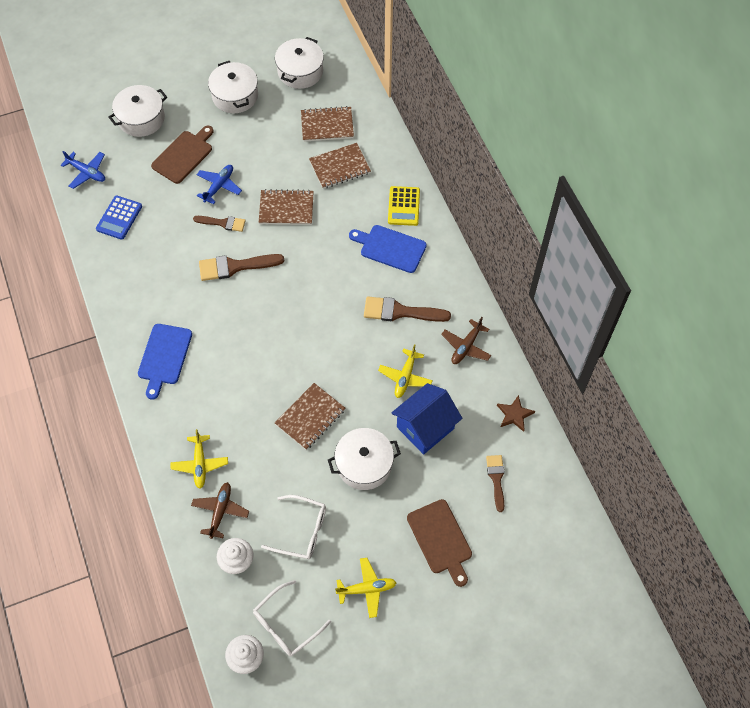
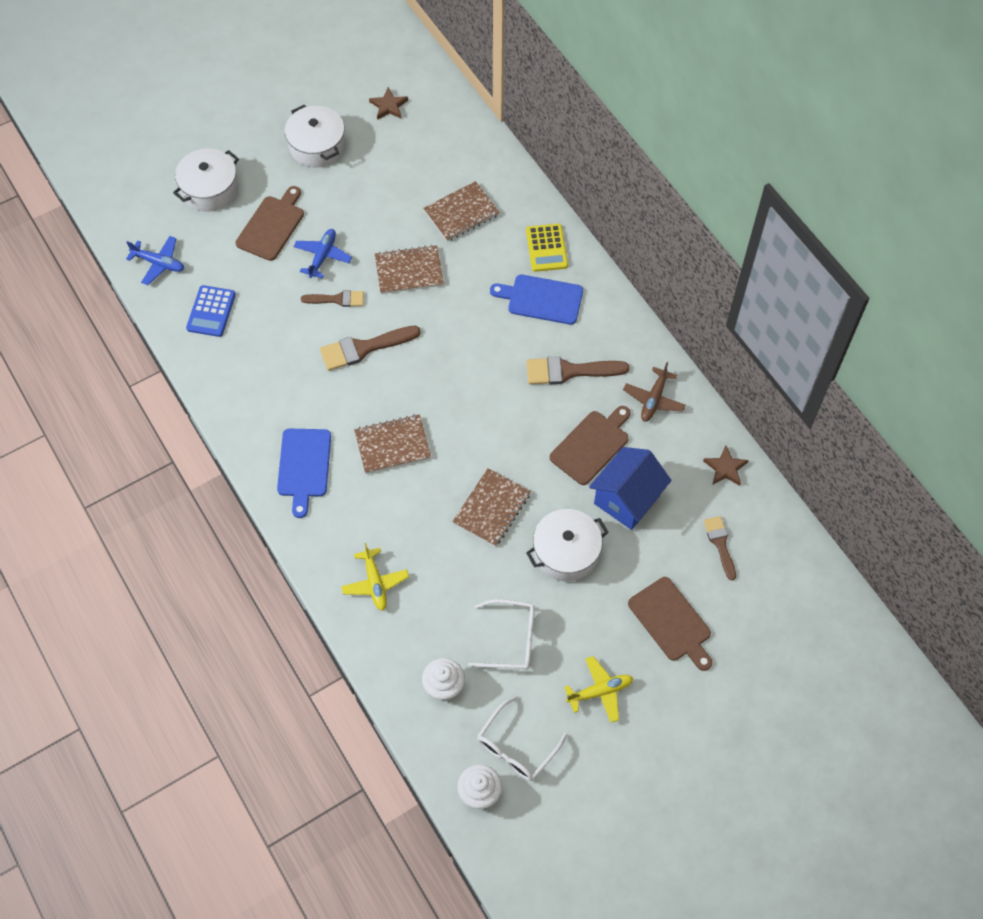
camera: 10 degrees left, 0 degrees up
(220, 511) = (411, 633): brown plane -> none
(300, 71) = (389, 106): white pot -> brown star
(327, 125) = (435, 166): brown notebook -> brown notebook (392, 445)
(405, 377) = (591, 445): yellow plane -> brown cutting board

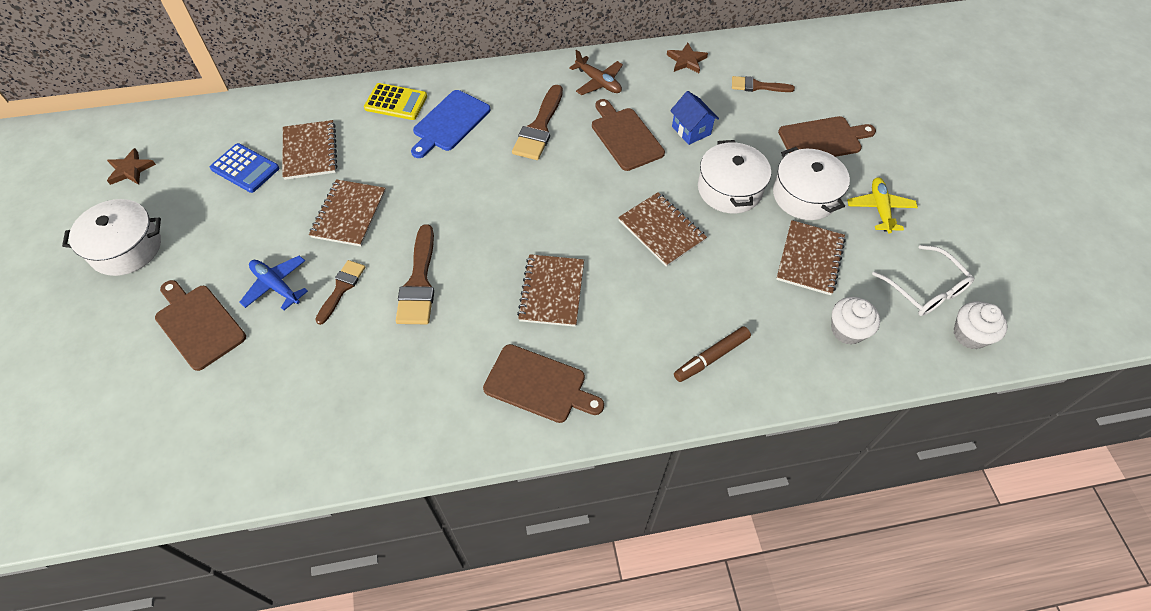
camera: 70 degrees left, 5 degrees down
(159, 263) = (158, 469): blue plane -> none
(210, 189) = (94, 376): white pot -> white pot (805, 195)
(211, 311) = (272, 426): blue calculator -> blue calculator (245, 168)
(304, 466) = (539, 385): blue cutting board -> brown cutting board
(375, 583) = (711, 357): yellow plane -> brown marker
(511, 639) = (809, 259): white glasses -> brown notebook
(627, 499) = (691, 130): blue house -> blue house, size x0.61

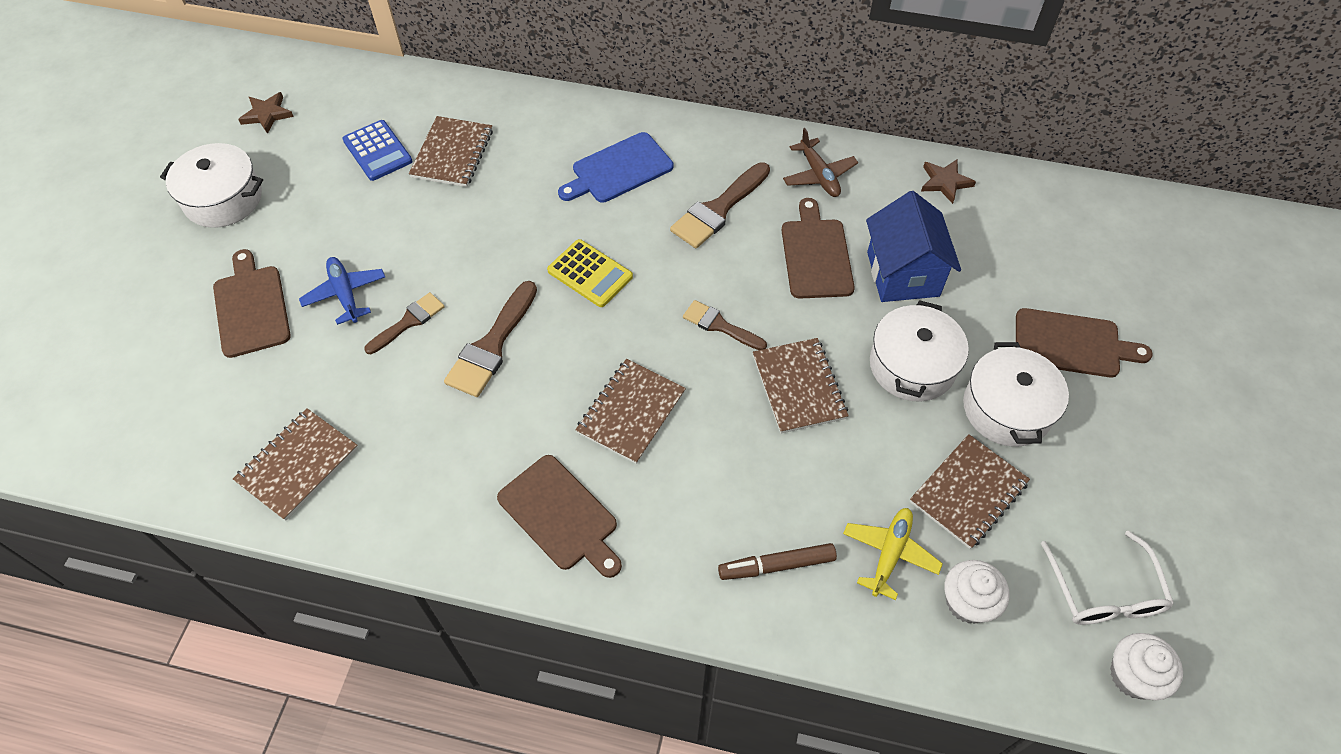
camera: 25 degrees right, 0 degrees up
(349, 214) = (457, 240): brown notebook -> brown notebook (298, 465)
(396, 102) = (572, 126): yellow calculator -> yellow calculator (590, 274)
(691, 130) = (903, 274): blue house -> blue house, size x1.63
(757, 86) = (1021, 245): brown brush -> brown brush (720, 325)
(879, 209) = (1100, 463): yellow plane -> yellow plane (889, 554)

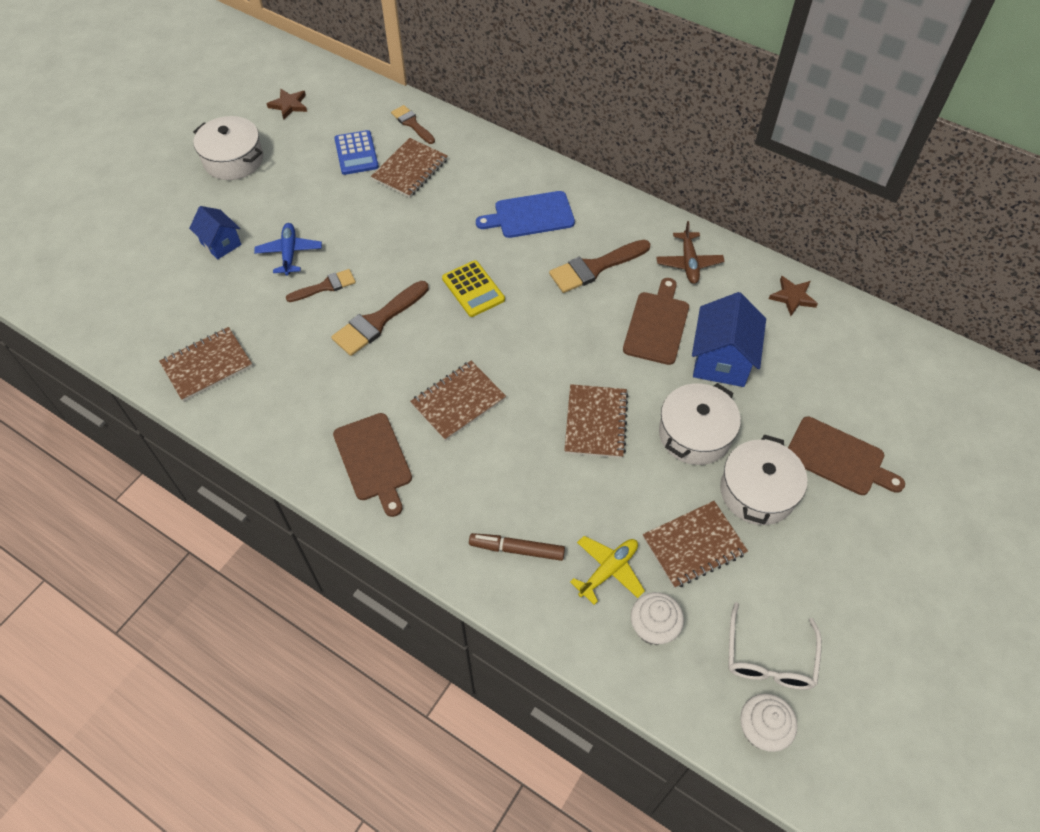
camera: 20 degrees right, 0 degrees up
(251, 307) = (221, 244): brown cutting board -> blue house
(720, 325) = (555, 357): brown brush -> brown brush (412, 124)

